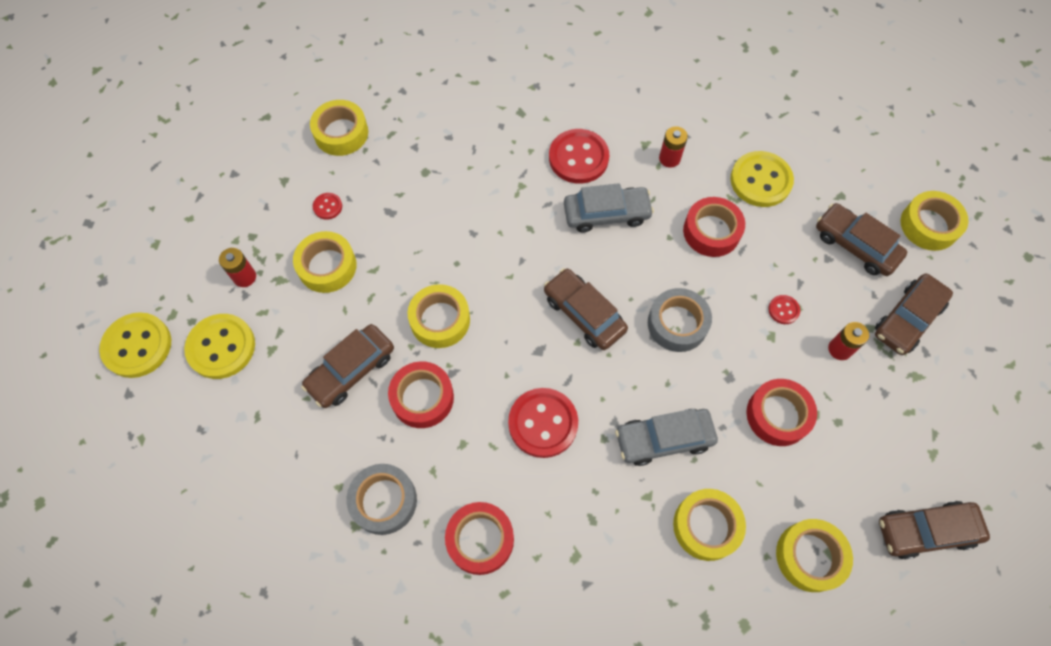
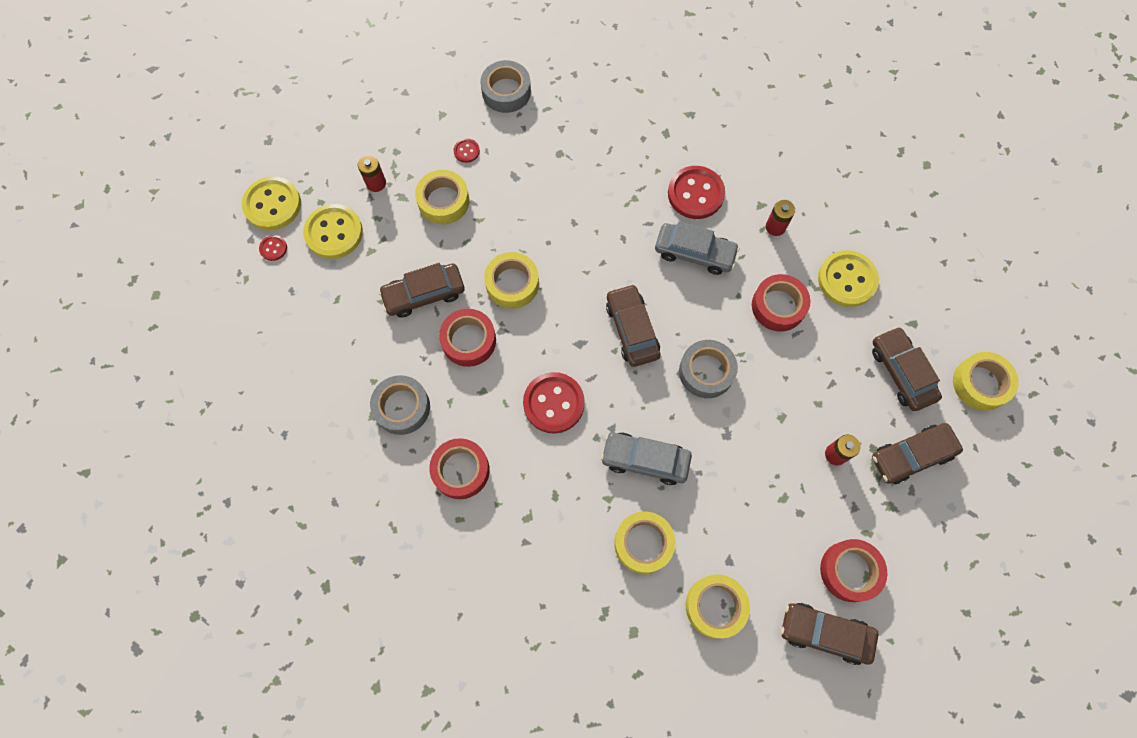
camera: 25 degrees right, 5 degrees up
(341, 133) = (506, 91): yellow tape -> grey tape
(778, 415) = (751, 484): red tape -> red tape (850, 571)
(783, 310) = (804, 400): red button -> red button (273, 248)

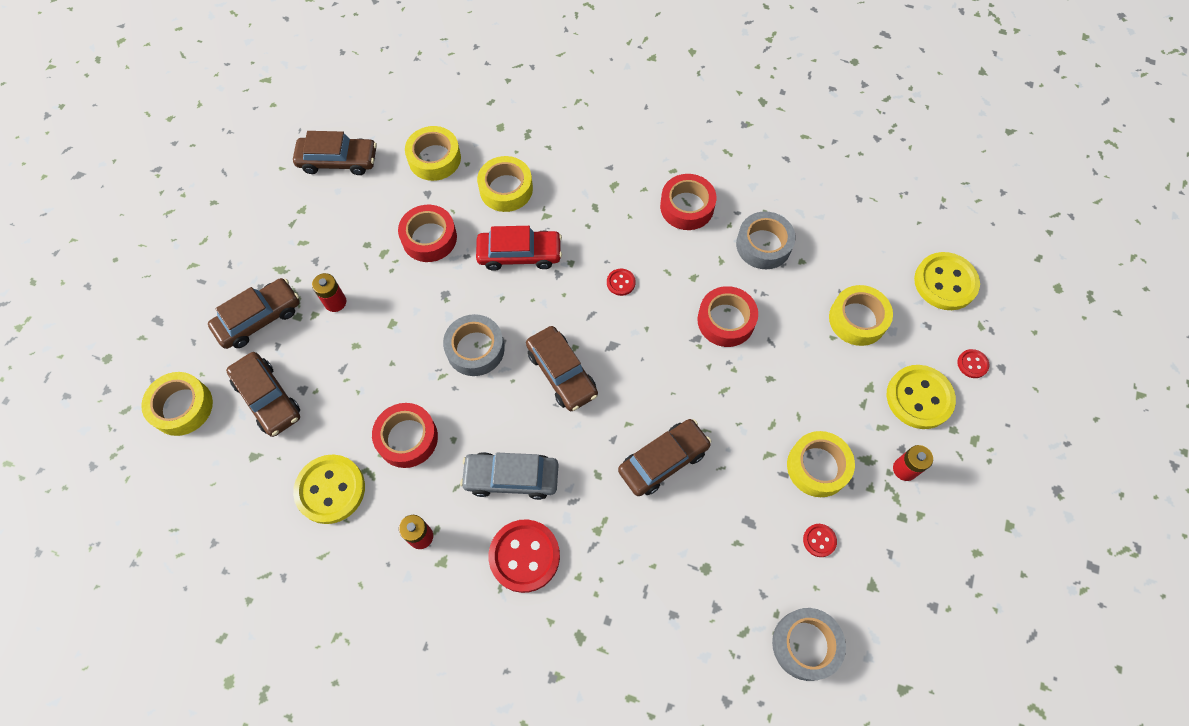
camera: 165 degrees right, 5 degrees down
(272, 205) = (1003, 412): yellow button -> yellow button (945, 282)
(424, 294) = (791, 356): brown car -> brown car (663, 461)
(512, 284) = (703, 390): yellow tape -> yellow tape (857, 319)
(553, 403) = (621, 282): red button -> red button, size x0.47
(645, 460) = (519, 254): grey car -> red car
(850, 571) = (318, 209): red tape -> red tape (429, 238)

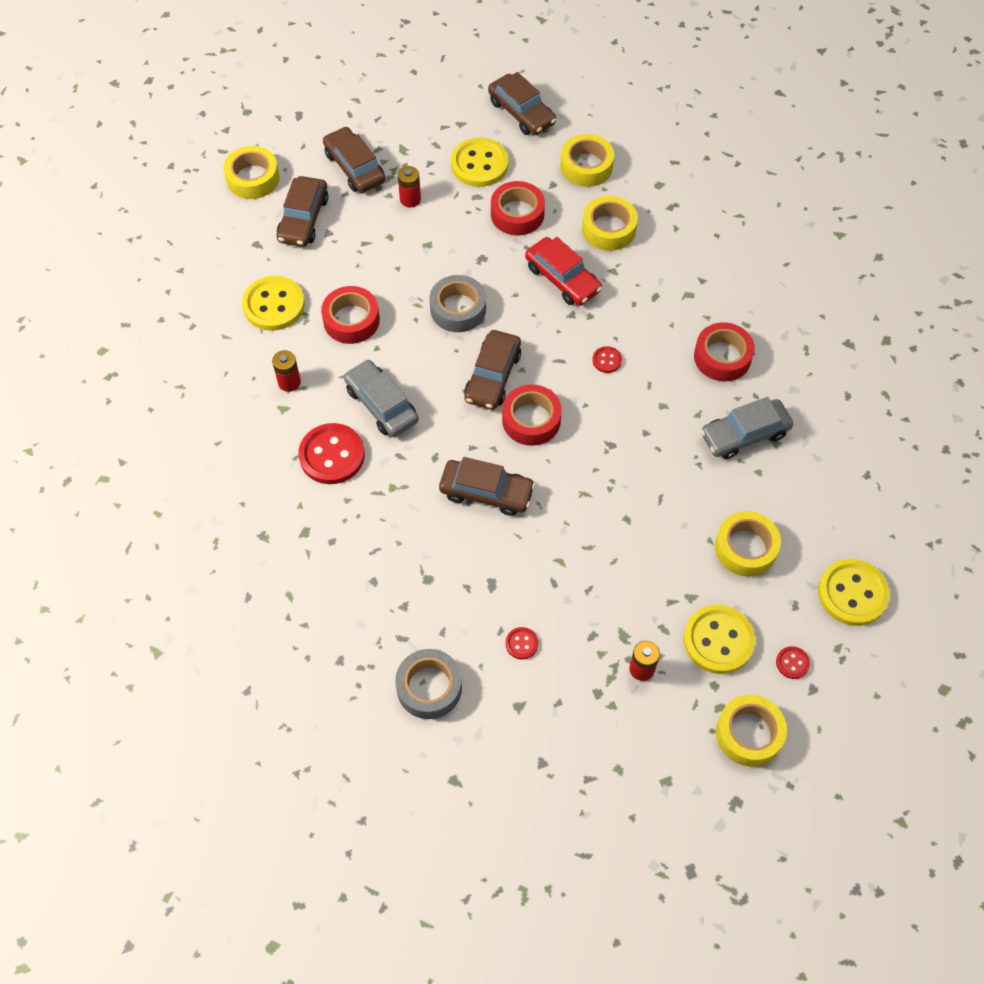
camera: 50 degrees right, 5 degrees down
(259, 318) = (355, 167): brown car -> brown car turned 135 degrees counterclockwise
(355, 227) = (479, 164): none -> yellow button
(726, 320) = (647, 454): red tape -> red tape (531, 420)
(763, 245) = (744, 434): grey tape -> grey car
(817, 467) = (583, 603): yellow tape -> yellow tape (749, 734)

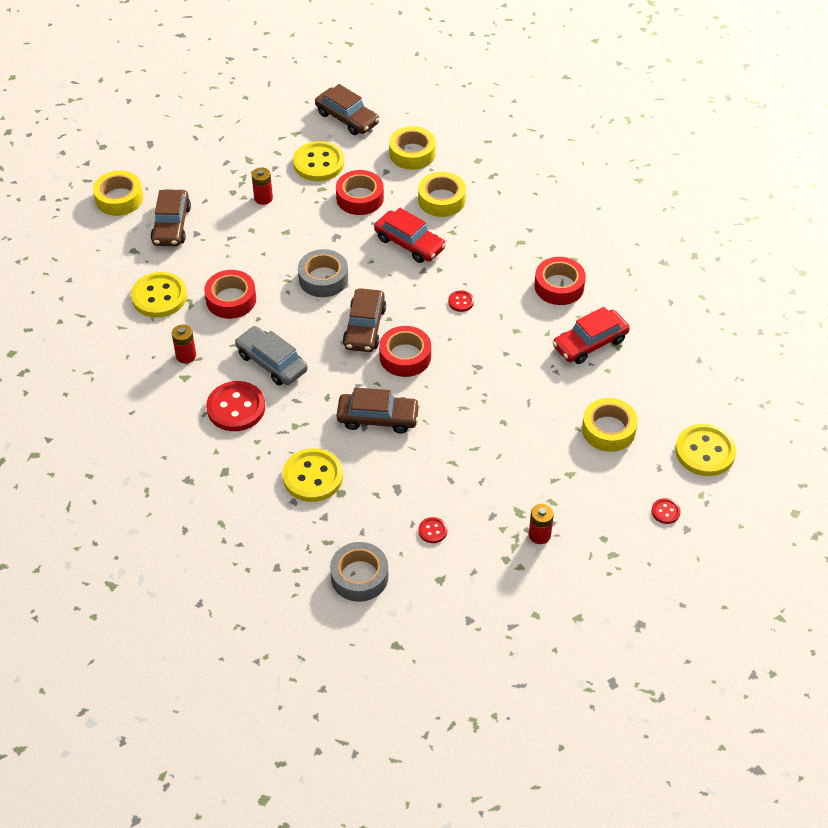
camera: 10 degrees left, 10 degrees down
(355, 167) = (209, 179): brown car -> none
(718, 640) = (600, 504): yellow button -> yellow button (313, 477)
(744, 434) = (590, 343): grey car -> red car
(749, 734) = (640, 571): yellow tape -> none

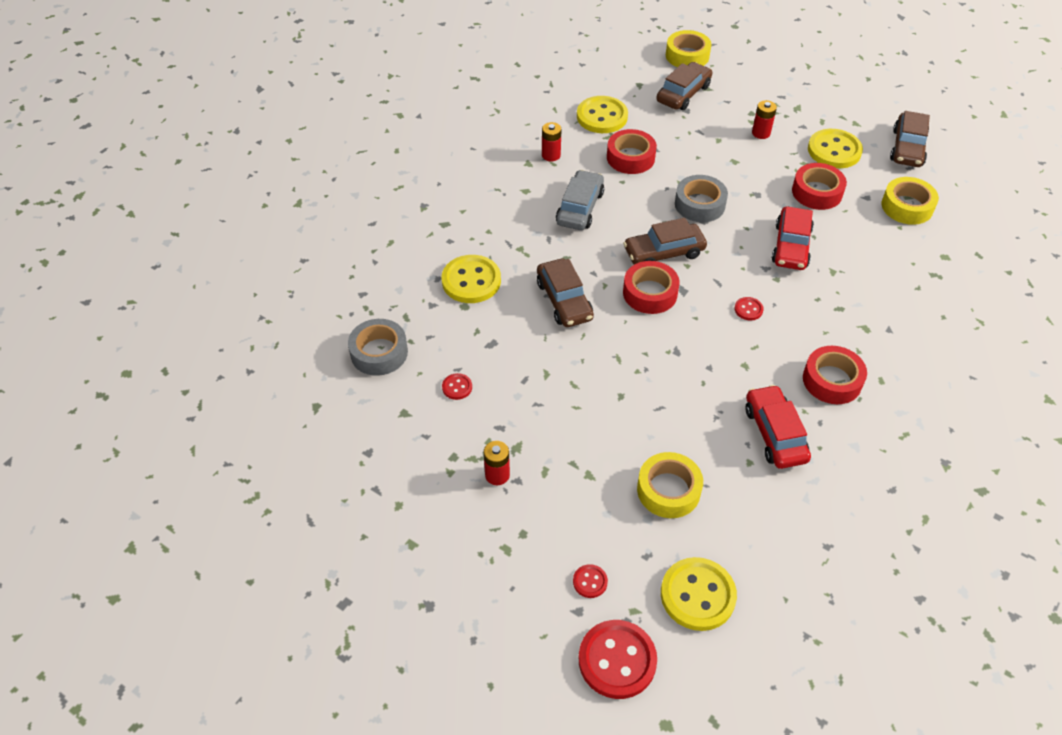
camera: 65 degrees right, 0 degrees up
(171, 225) = (683, 94): brown car -> brown car turned 150 degrees clockwise
(236, 408) = (515, 205): red button -> red button (617, 660)
(441, 200) = (867, 249): yellow tape -> none
(590, 343) = (775, 433): red car -> red car turned 45 degrees clockwise

